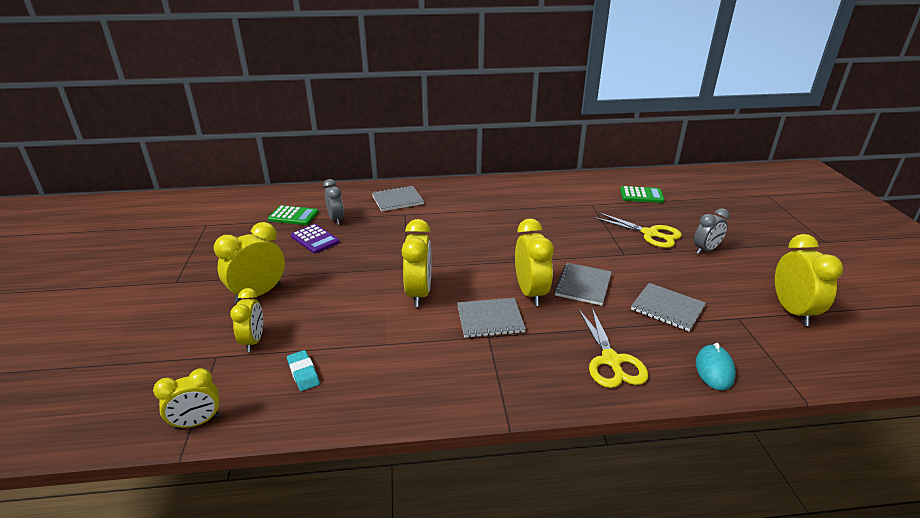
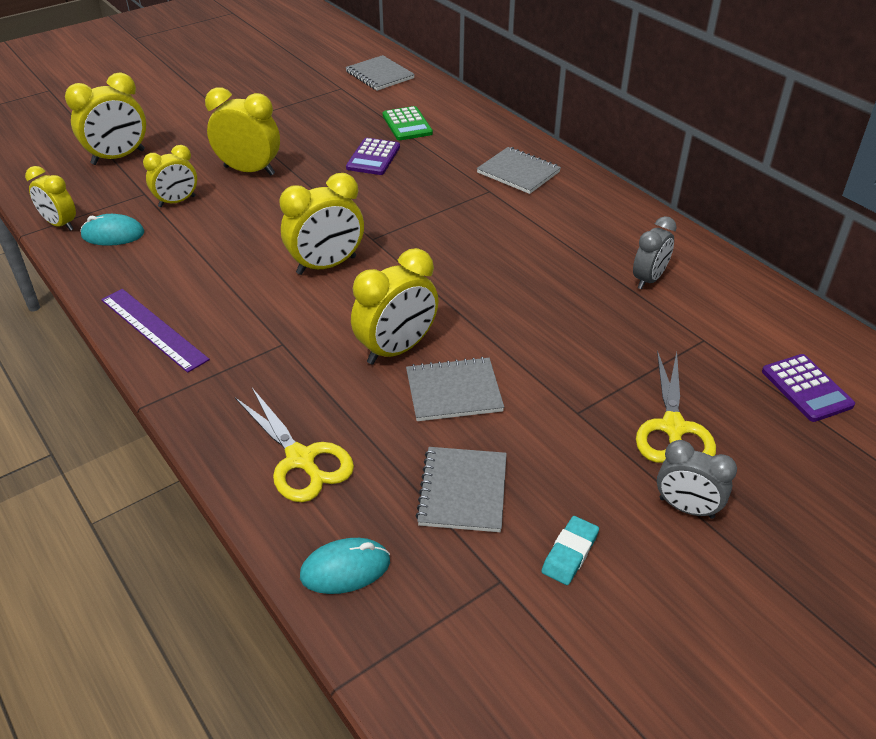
camera: 60 degrees right, 10 degrees up
(257, 390) = (113, 234): none -> turquoise mouse
(303, 373) = (149, 248): turquoise eraser -> turquoise eraser (570, 553)
(336, 219) = (427, 152): grey clock -> grey clock (649, 279)
(417, 396) = (154, 329): none -> purple ruler
(490, 319) = (315, 334): grey notebook -> grey notebook (379, 75)
(611, 361) = (300, 459): yellow scissors -> yellow scissors turned 90 degrees counterclockwise
(641, 195) = (806, 388): green calculator -> purple calculator
(792, 311) = (577, 654): yellow clock -> yellow clock (118, 157)

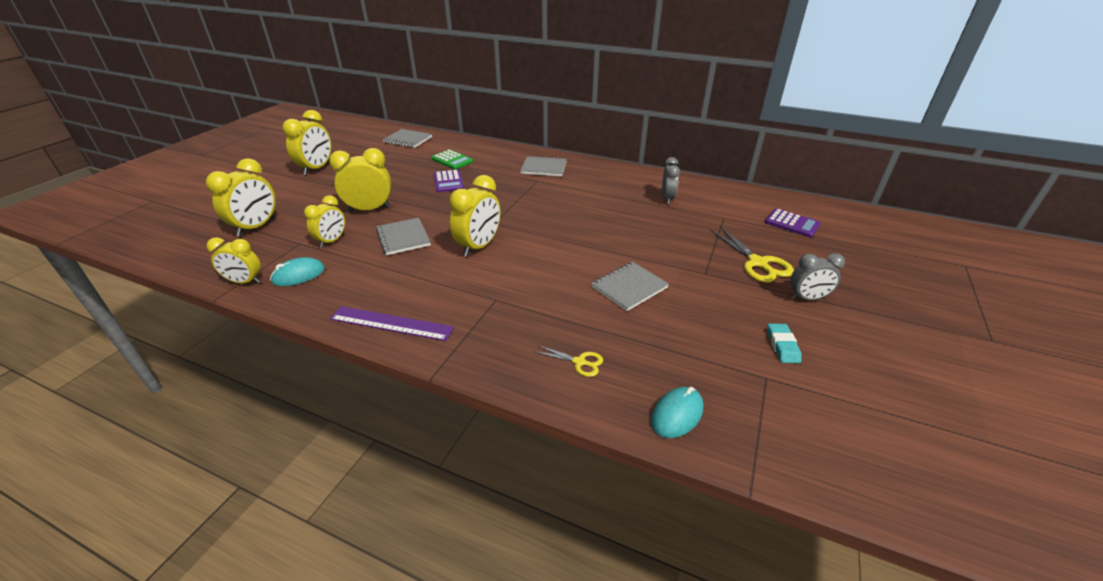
camera: 30 degrees left, 5 degrees down
(300, 459) = (579, 362): yellow scissors -> yellow scissors, size x0.55
(397, 349) = (572, 277): yellow clock -> yellow clock (316, 169)
(462, 491) = (693, 338): grey notebook -> grey notebook (403, 238)

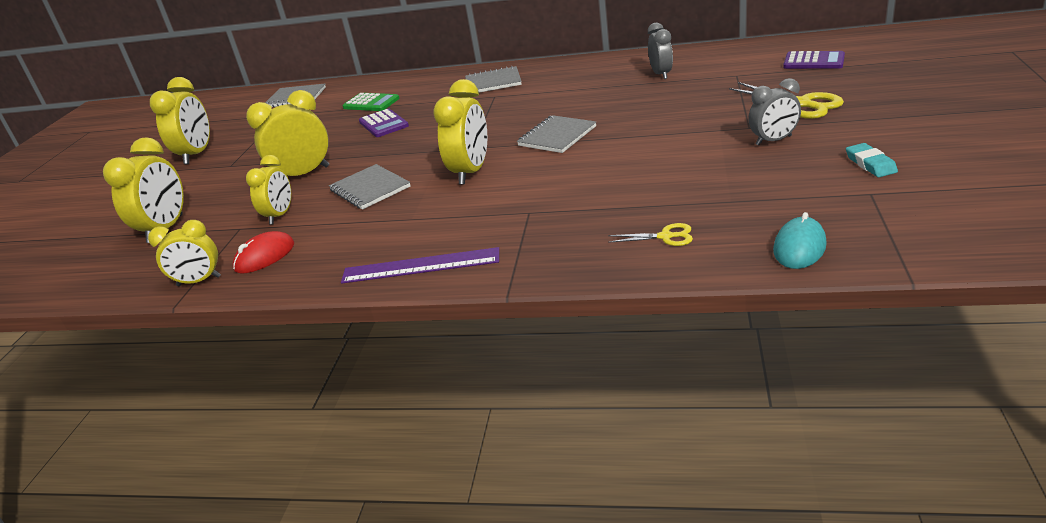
camera: 10 degrees left, 5 degrees down
(298, 275) = (264, 256): turquoise mouse -> red mouse
(629, 287) = (674, 161): grey notebook -> grey notebook (557, 136)
(807, 298) = (870, 119): grey clock -> grey clock (773, 141)

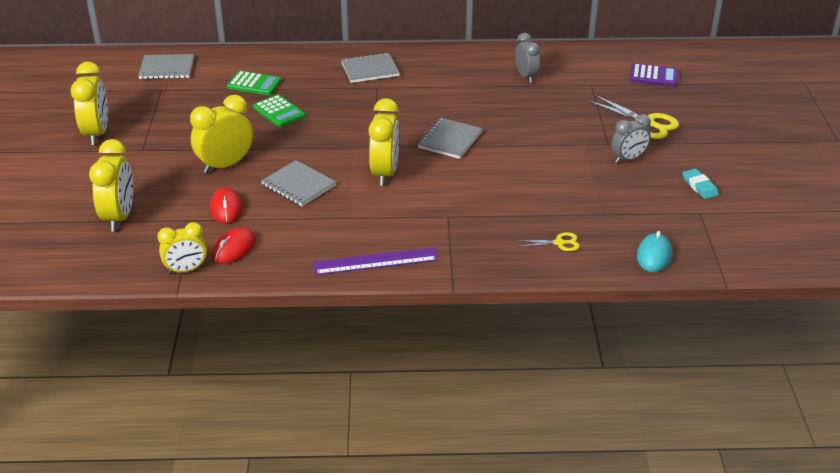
camera: 15 degrees left, 5 degrees up
(280, 215) = (226, 208): yellow clock -> red mouse
(383, 124) = (279, 112): purple calculator -> green calculator

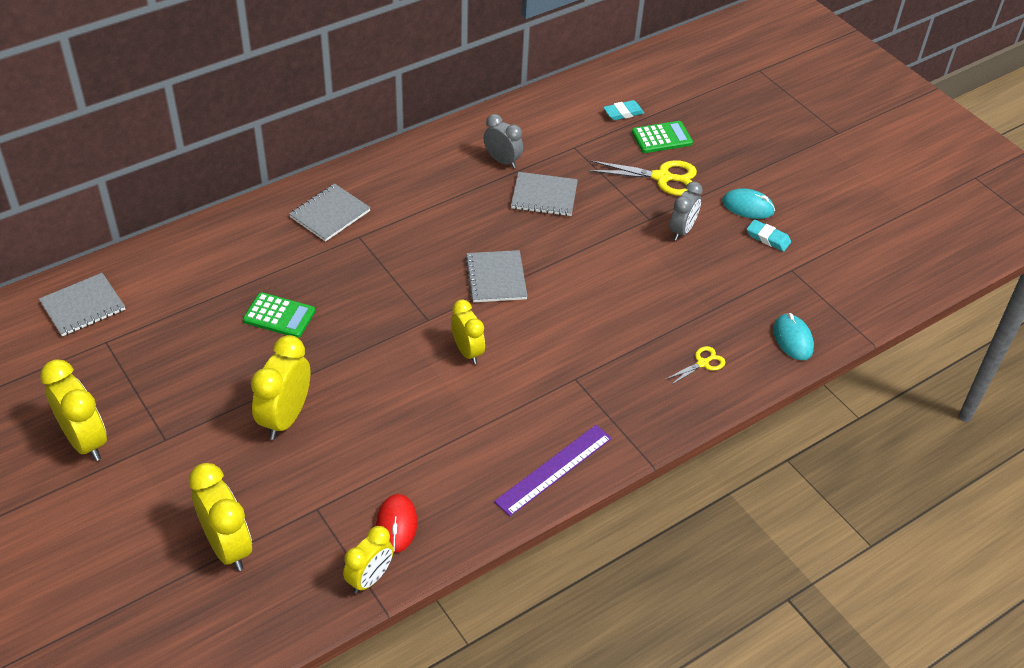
camera: 35 degrees left, 10 degrees up
(226, 208) = (339, 476): red mouse -> none
(254, 84) = (214, 287): green calculator -> green calculator (661, 138)
(298, 185) = (390, 408): grey notebook -> grey notebook (544, 196)
(385, 173) = (467, 351): yellow clock -> yellow clock, size x0.66
(653, 76) = (623, 113): purple calculator -> turquoise eraser
(702, 162) = (748, 207): none -> turquoise mouse

